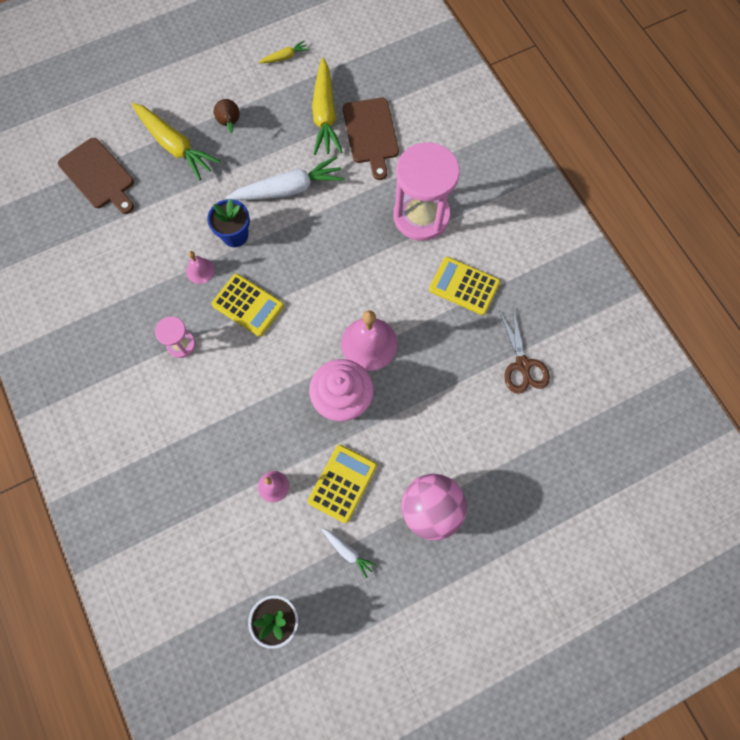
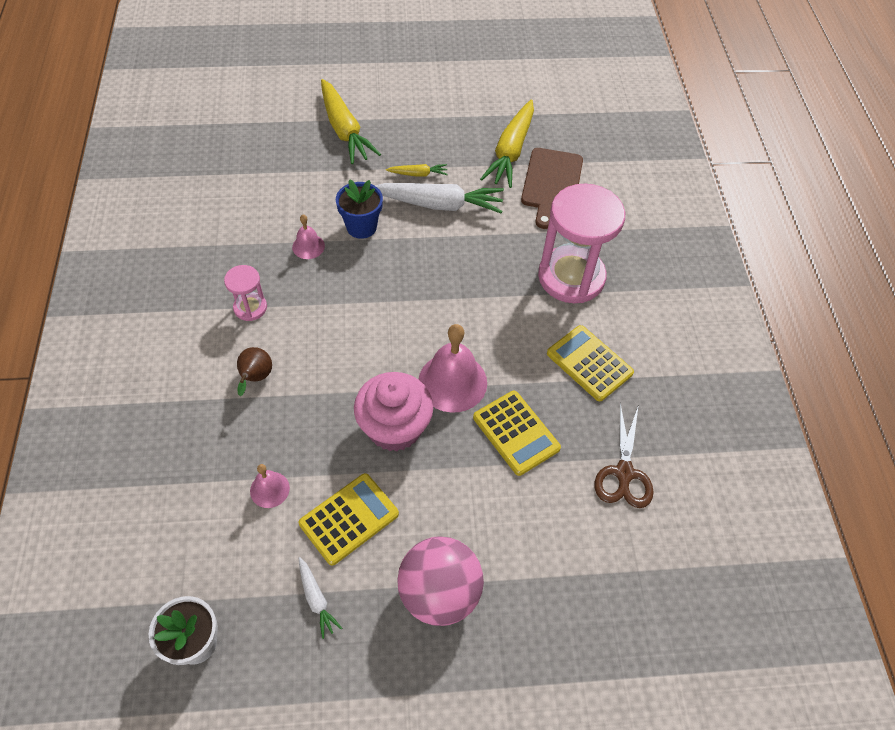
camera: 20 degrees right, 15 degrees down
(98, 176) = (256, 131): brown cutting board -> none
(230, 124) = (409, 129): brown pear -> brown pear (255, 378)
(248, 305) = (340, 296): yellow calculator -> yellow calculator (516, 433)
(285, 57) = (494, 90): yellow carrot -> yellow carrot (418, 174)

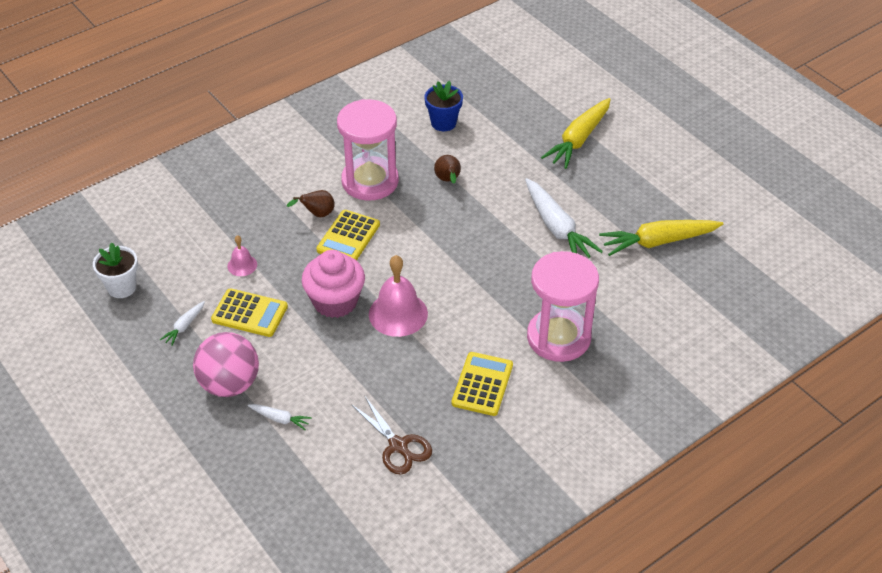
camera: 60 degrees right, 10 degrees down
(250, 308) = (370, 181): pink hourglass -> pink hourglass, size x2.11
(308, 246) = (448, 180): pink bell -> brown pear
(361, 227) = (492, 197): blue flower pot -> blue flower pot (443, 123)
(418, 174) = (576, 201): yellow carrot -> none
(516, 433) = (383, 368): yellow calculator -> yellow calculator (348, 237)
(522, 566) = (280, 419): none -> white carrot
(551, 184) = (648, 282): brown cutting board -> none
(624, 473) = (398, 446): brown scissors -> brown scissors turned 105 degrees counterclockwise

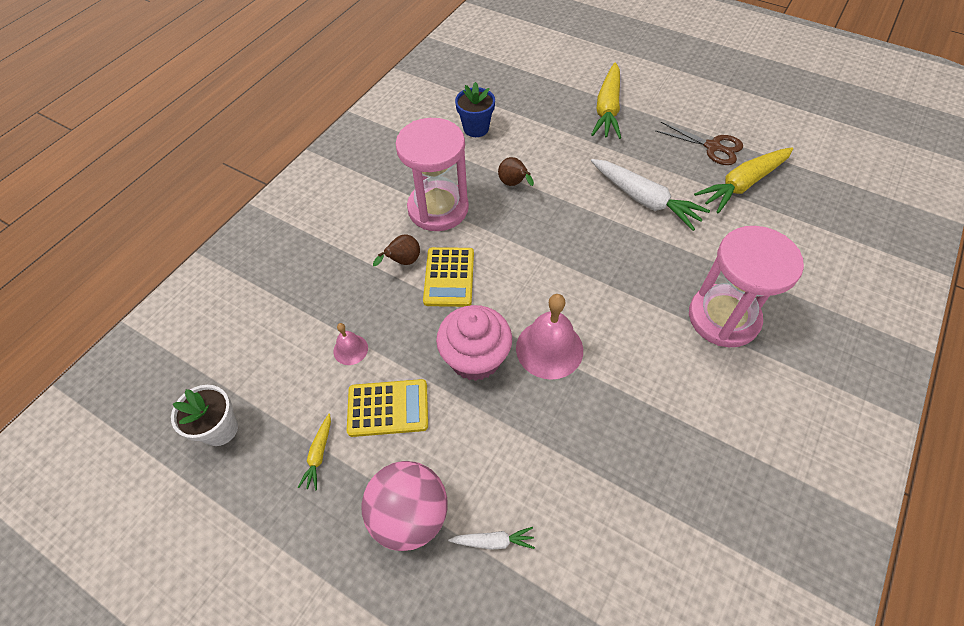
camera: 20 degrees left, 10 degrees up
(184, 326) = (319, 454): white carrot -> yellow carrot
(398, 446) = (647, 522): brown scissors -> brown scissors (713, 147)
(482, 384) = (686, 403): yellow calculator -> none

